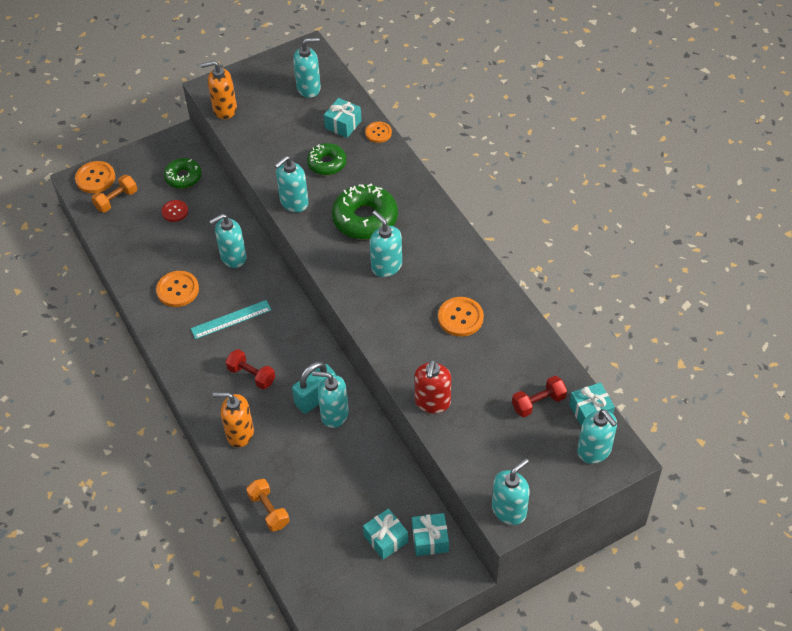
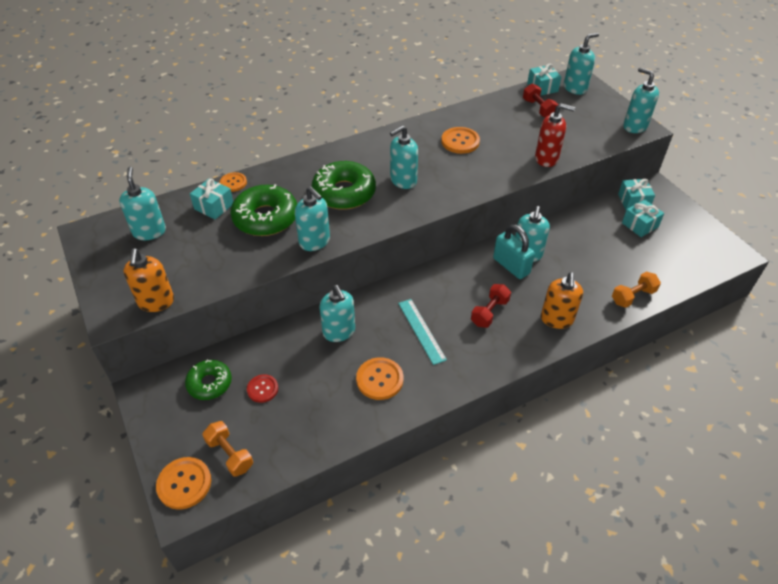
camera: 90 degrees left, 5 degrees down
(327, 163) = (266, 218): green donut -> green donut, size x1.62

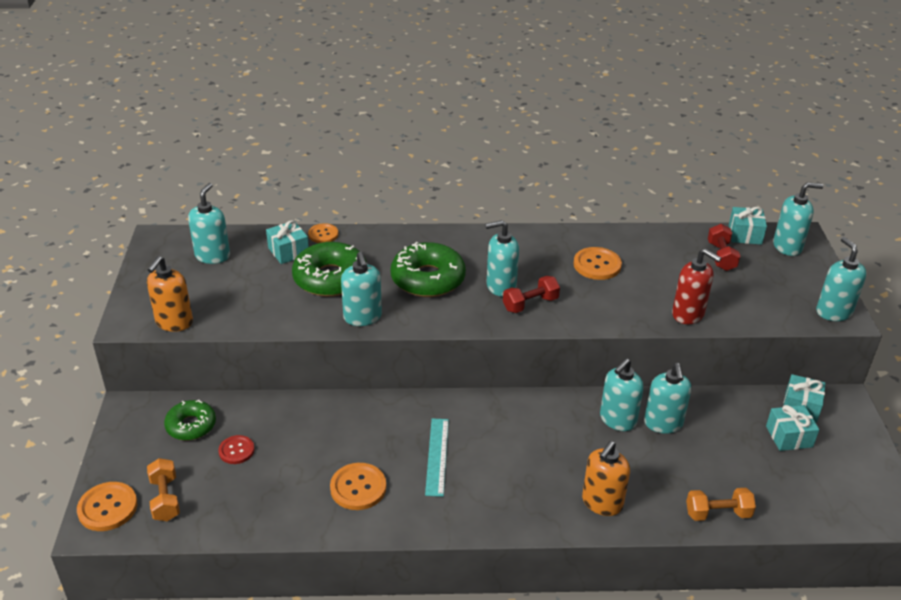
camera: 25 degrees right, 10 degrees down
(339, 332) = (349, 424): turquoise soap dispenser -> turquoise soap dispenser (663, 423)
(489, 312) = (527, 466): red dumbbell -> red dumbbell (530, 304)
(511, 266) = (588, 426): turquoise padlock -> none

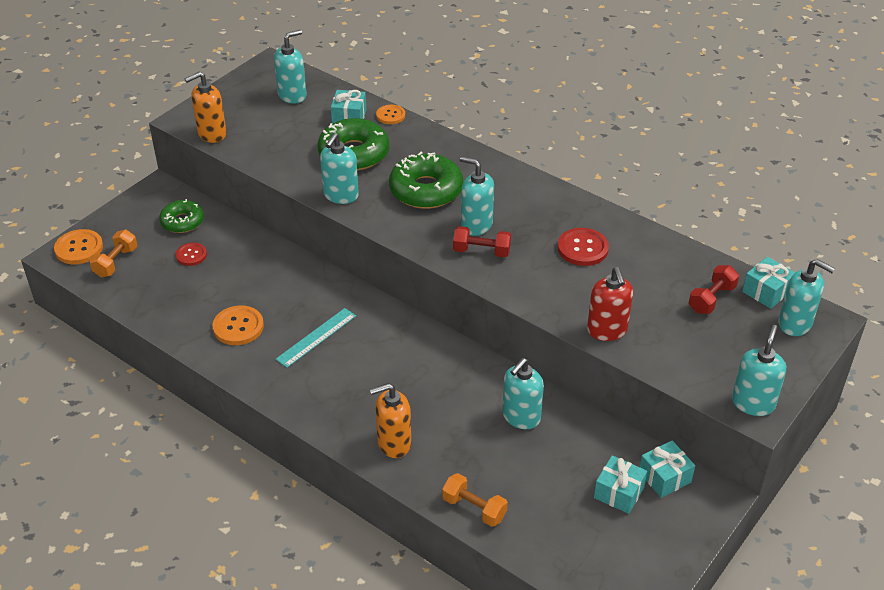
camera: 40 degrees right, 5 degrees up
(597, 265) = (582, 248): orange button -> red button
(617, 420) = (486, 392): turquoise soap dispenser -> none

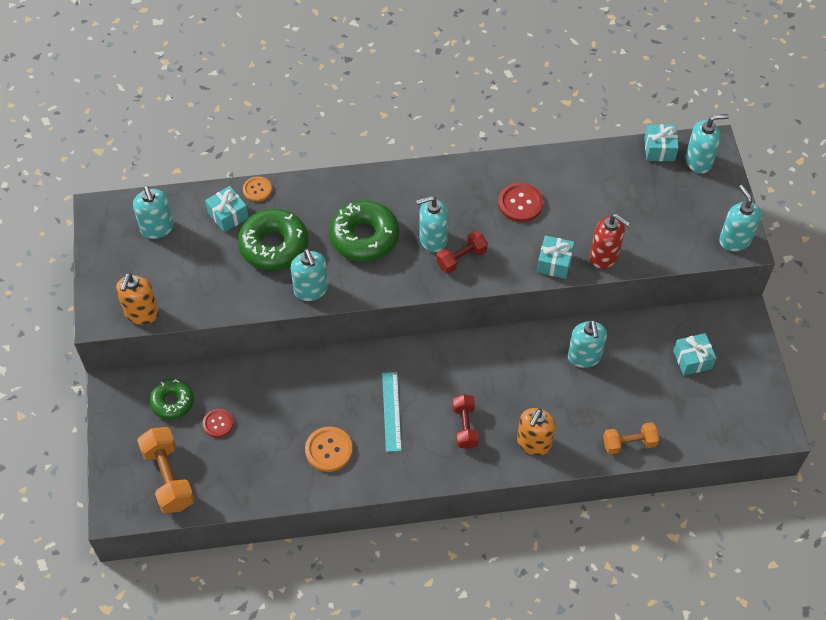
camera: 45 degrees left, 15 degrees up
(79, 248) = (122, 491): orange button -> none
(116, 262) = (168, 477): orange dumbbell -> orange dumbbell, size x1.56
(292, 95) = (157, 228): turquoise soap dispenser -> turquoise soap dispenser turned 150 degrees clockwise
(664, 477) = (704, 326): turquoise gift -> turquoise gift (554, 263)
(711, 299) = (636, 181): red dumbbell -> red dumbbell (465, 426)

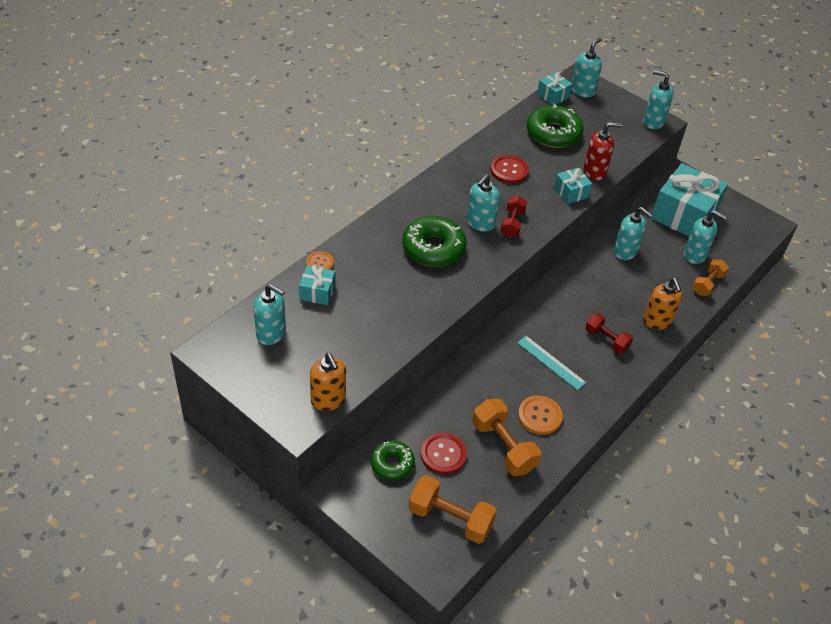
camera: 45 degrees left, 10 degrees down
(218, 423) = (443, 454): red button -> red button, size x1.54
(271, 453) = (503, 447): none -> orange dumbbell
(274, 245) = (376, 292): green donut -> green donut (553, 133)
(311, 290) = (436, 304): turquoise soap dispenser -> turquoise soap dispenser (695, 255)
(692, 359) = (684, 215): turquoise gift -> turquoise gift, size x2.10

